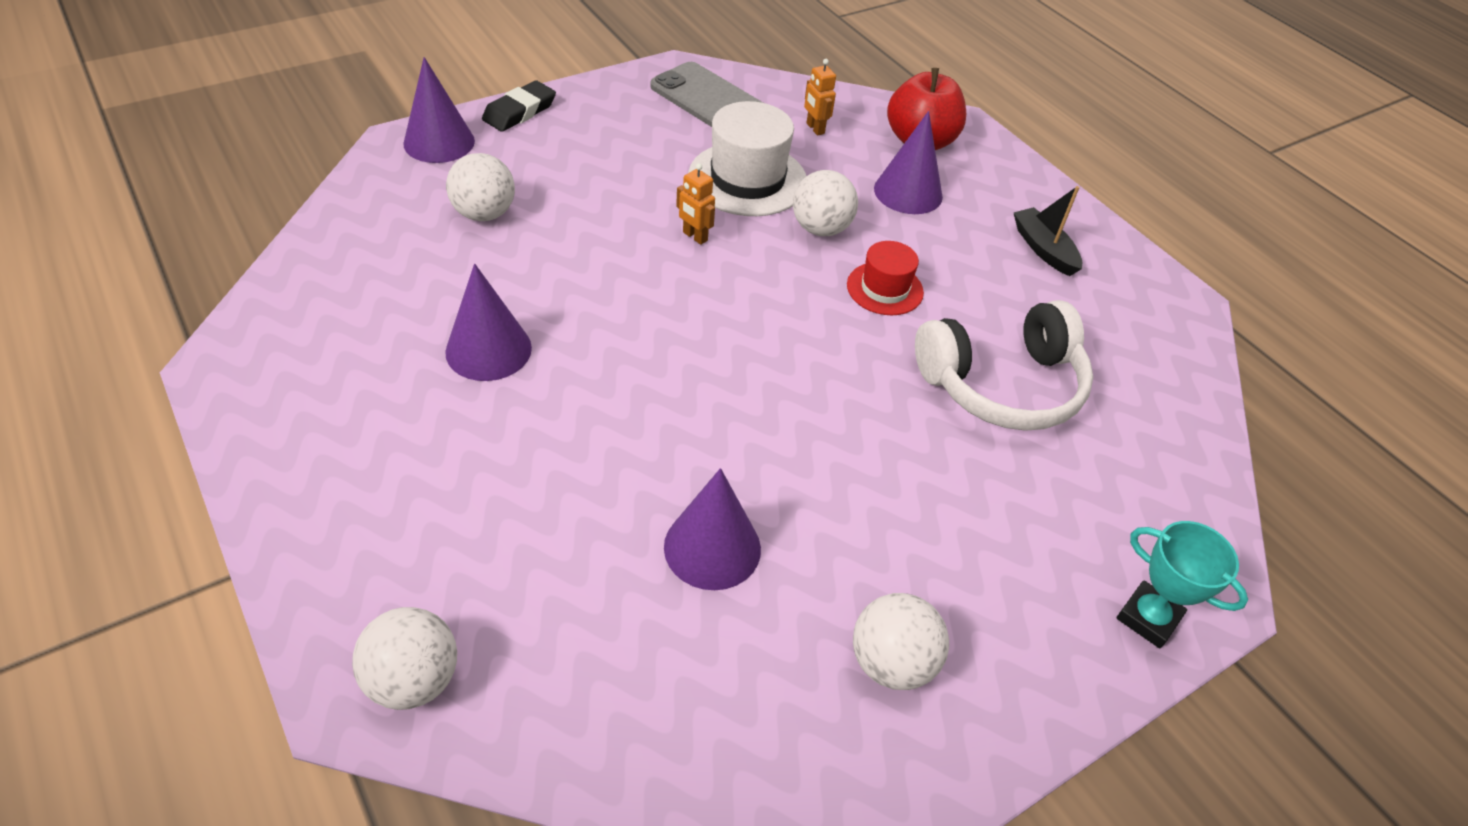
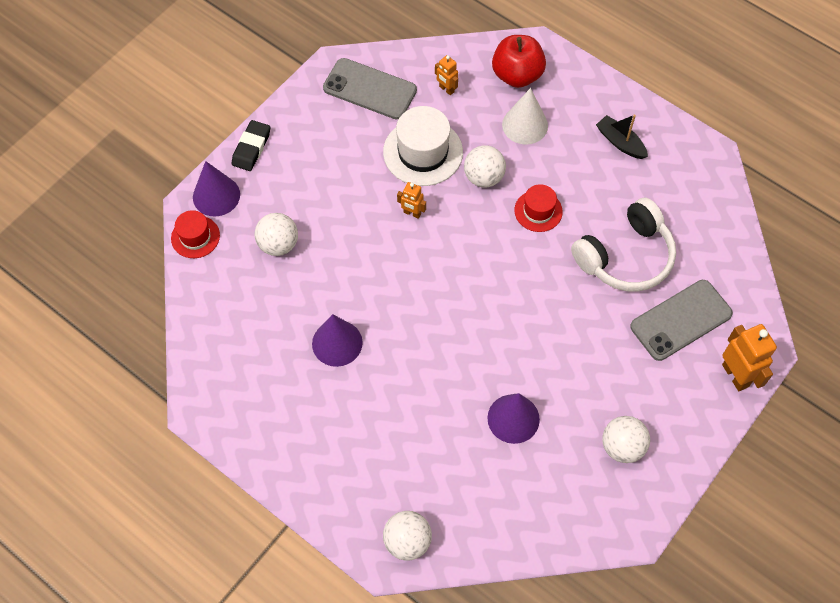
camera: 15 degrees left, 15 degrees up
(379, 173) = (195, 237): none -> red hat
(908, 192) = (525, 125): purple cone -> white cone
(1069, 500) = (681, 320): none -> grey phone
(1148, 618) = (735, 375): turquoise trophy -> orange robot

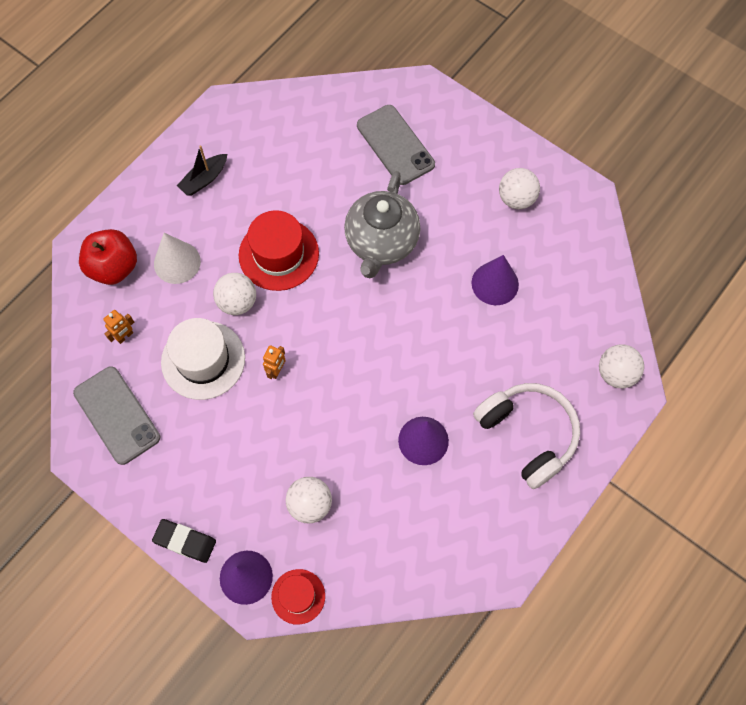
camera: 90 degrees left, 5 degrees up
(369, 89) = (117, 415): grey phone -> grey phone turned 60 degrees counterclockwise
(538, 211) = (279, 254): red hat -> red hat, size x1.71
(557, 305) = (381, 243): none -> grey teapot
(625, 257) = (331, 183): white headphones -> white headphones (528, 435)
(735, 375) = (447, 109): orange robot -> none

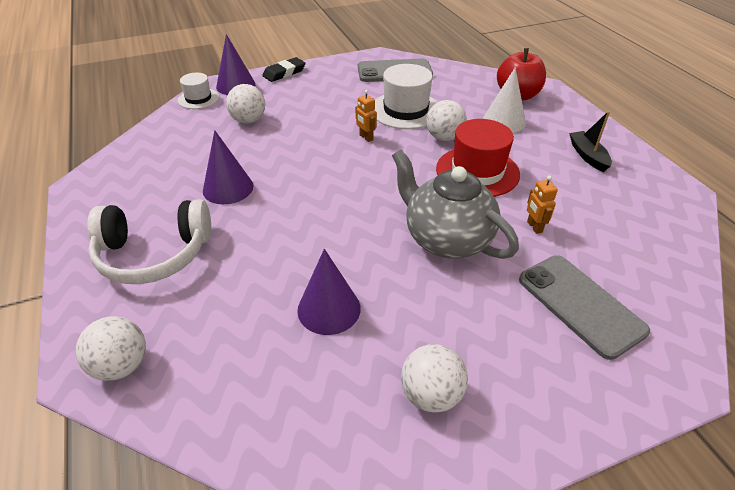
camera: 120 degrees right, 25 degrees down
(125, 336) = (453, 87): orange robot -> orange robot (534, 227)
(298, 596) = (198, 99): red hat -> white hat
(395, 145) = (580, 305): grey phone -> grey phone turned 60 degrees clockwise

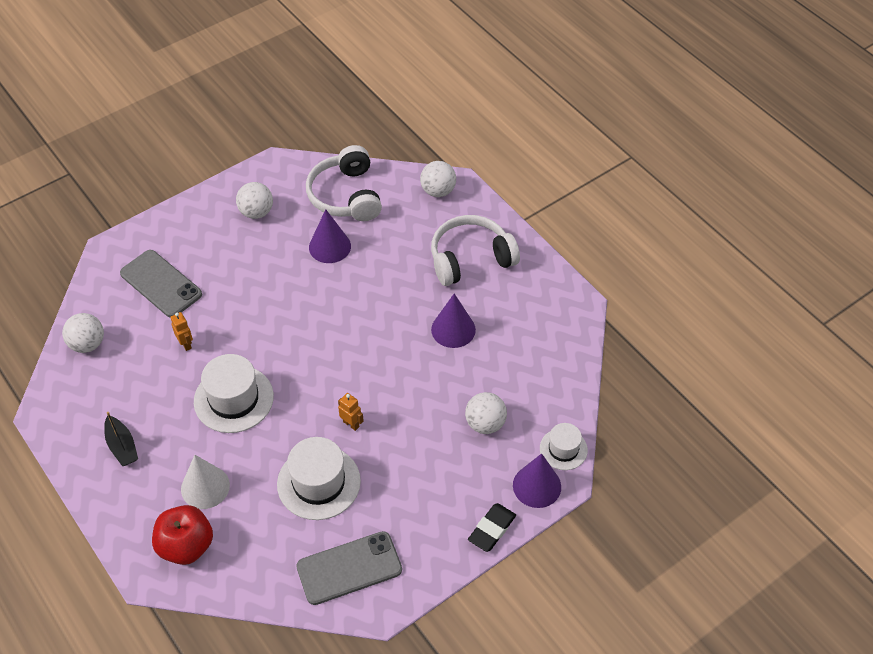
camera: 165 degrees right, 10 degrees up
(271, 392) = (346, 195): none -> white headphones
(444, 137) = (270, 442): white ball -> white ball (87, 344)
(446, 239) = (256, 317): grey teapot -> none
(477, 171) = (233, 399): red hat -> white hat

